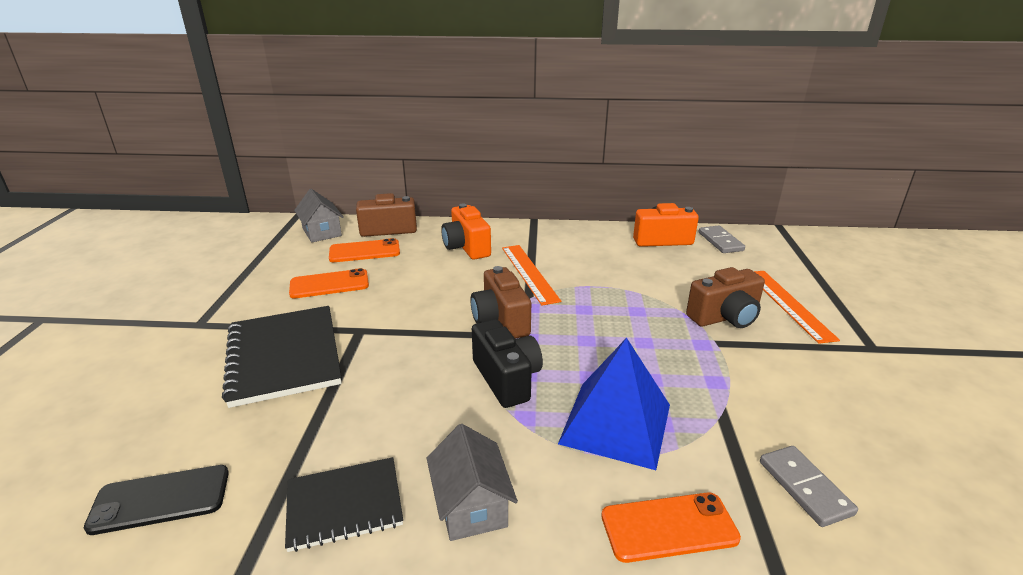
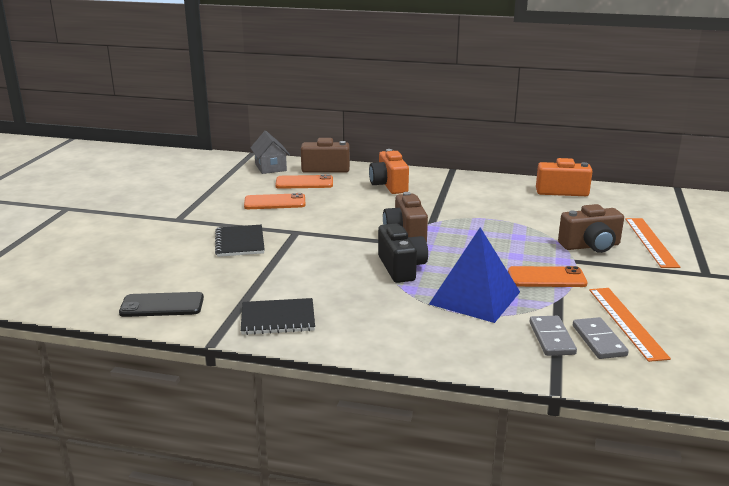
camera: 10 degrees right, 5 degrees down
(284, 356) = (240, 242): black notebook -> black notebook, size x0.61
(471, 505) = (361, 327): grey house -> none
(529, 273) = (437, 206): orange ruler -> orange ruler (626, 322)
(669, 527) = (491, 349): orange phone -> orange phone (546, 278)
(720, 241) = (615, 196): grey domino -> grey domino (552, 338)

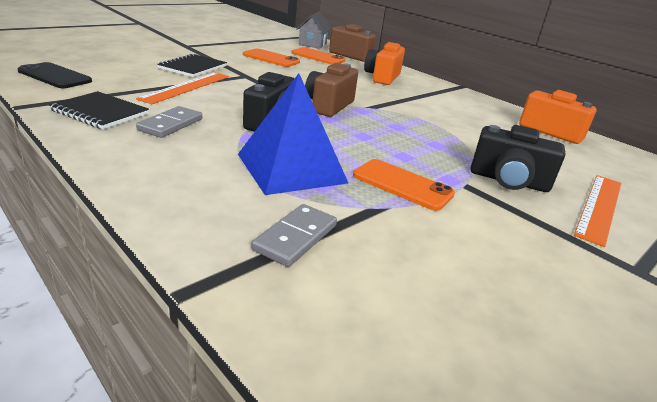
camera: 30 degrees right, 5 degrees up
(590, 246) = (508, 181): brown camera -> black camera
(598, 341) = (347, 269): grey domino -> grey domino (170, 124)
(626, 322) = (422, 268): orange ruler -> orange ruler (186, 87)

